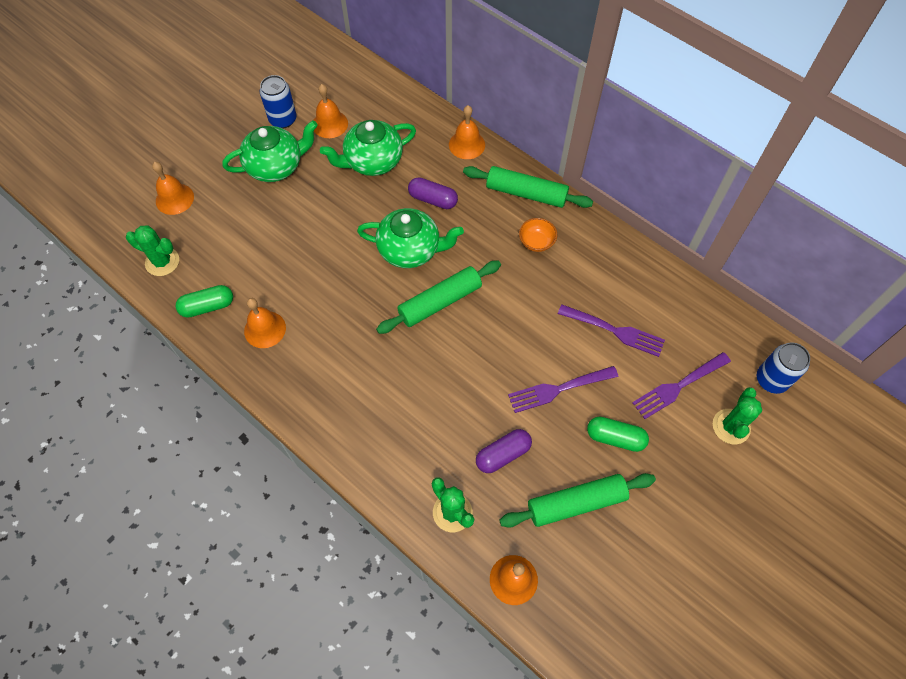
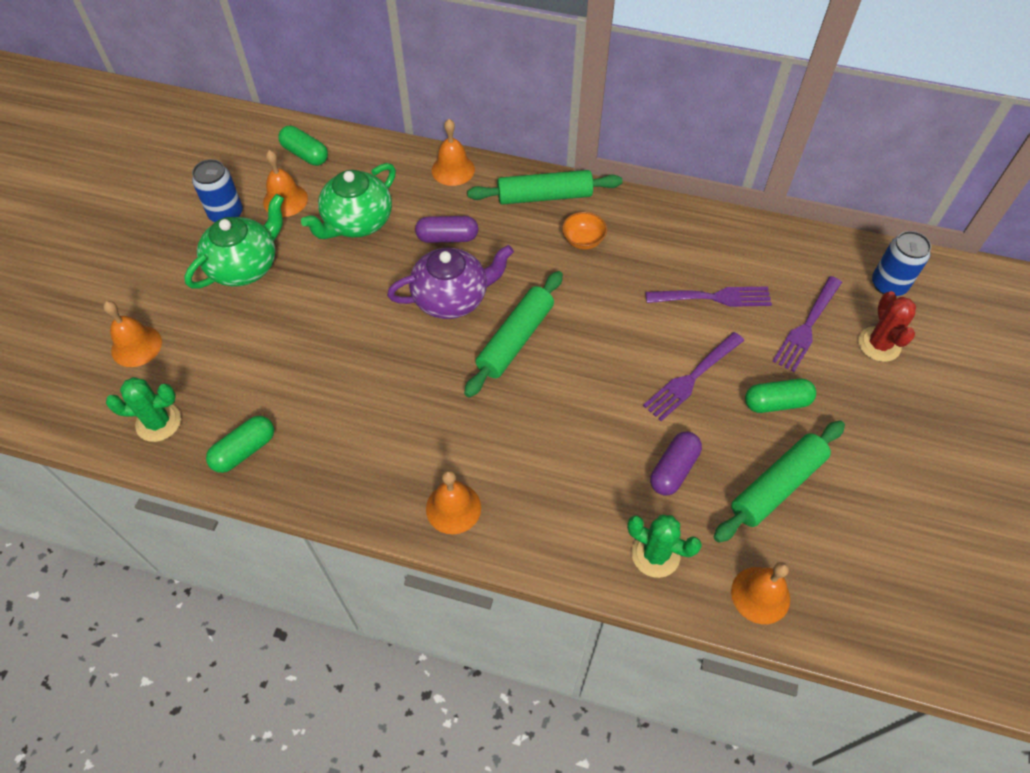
camera: 25 degrees left, 5 degrees down
(265, 329) = (329, 448): orange bell -> orange bell (453, 508)
(363, 91) = (305, 154): none -> green capsule
(410, 250) = (452, 298): green teapot -> purple teapot
(731, 426) = (879, 344): green cactus -> red cactus

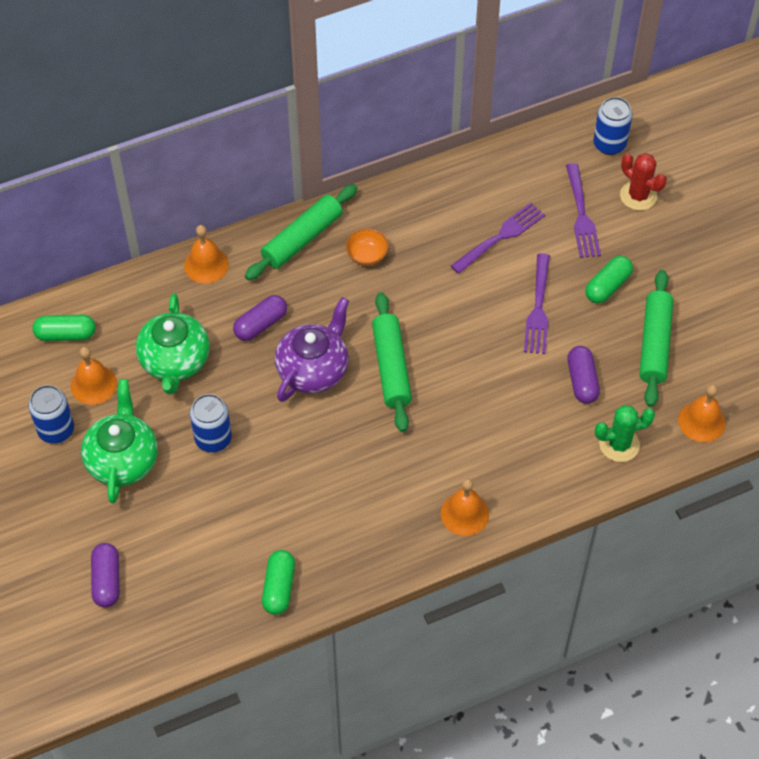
camera: 40 degrees left, 0 degrees up
(136, 346) = (107, 580): orange bell -> purple capsule
(158, 422) = (192, 618): green cactus -> none
(323, 297) = (213, 439): none -> blue can

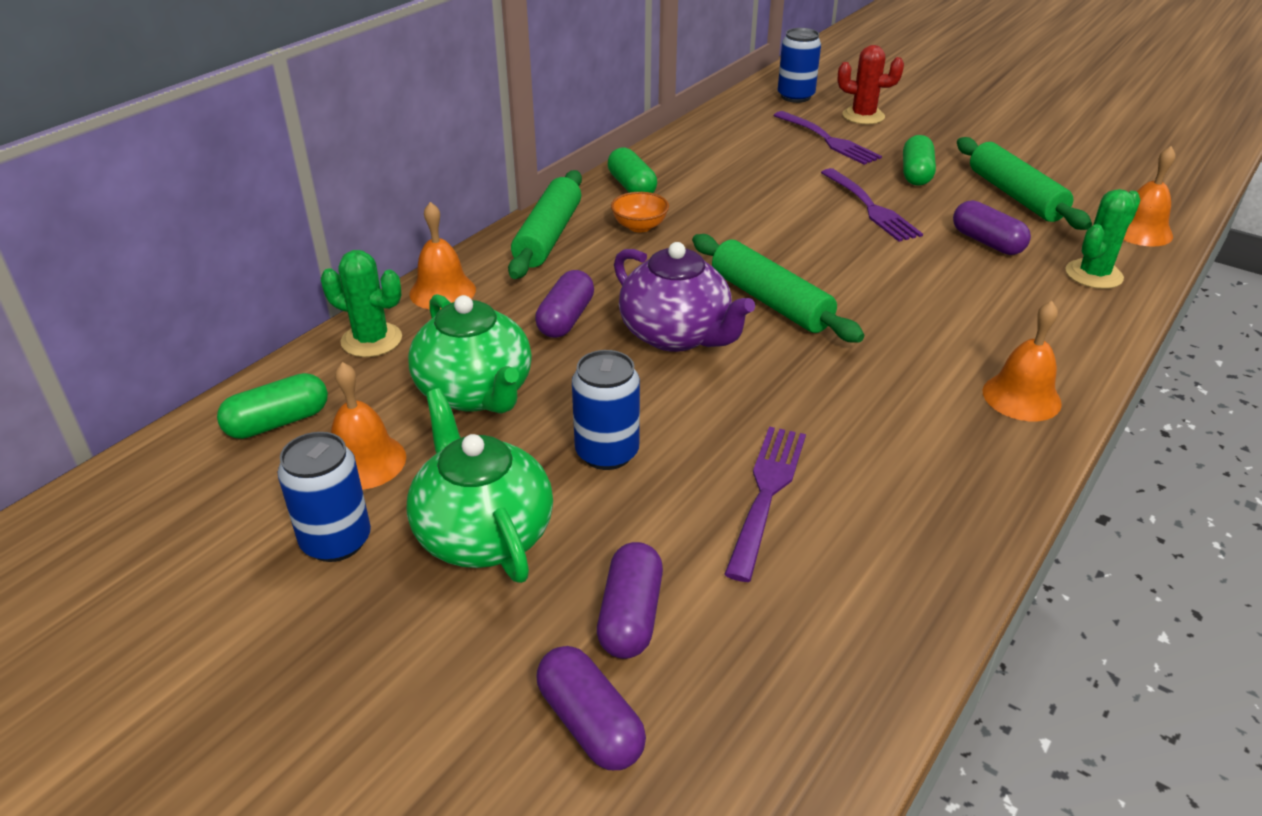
camera: 30 degrees left, 20 degrees down
(144, 290) = (371, 340): none -> green cactus
(157, 539) = (630, 616): none -> purple capsule
(279, 587) = (886, 591): green capsule -> green capsule (631, 187)
(313, 369) = (676, 335): purple teapot -> purple teapot turned 135 degrees clockwise
(500, 237) = (768, 174): purple fork -> purple fork (766, 495)

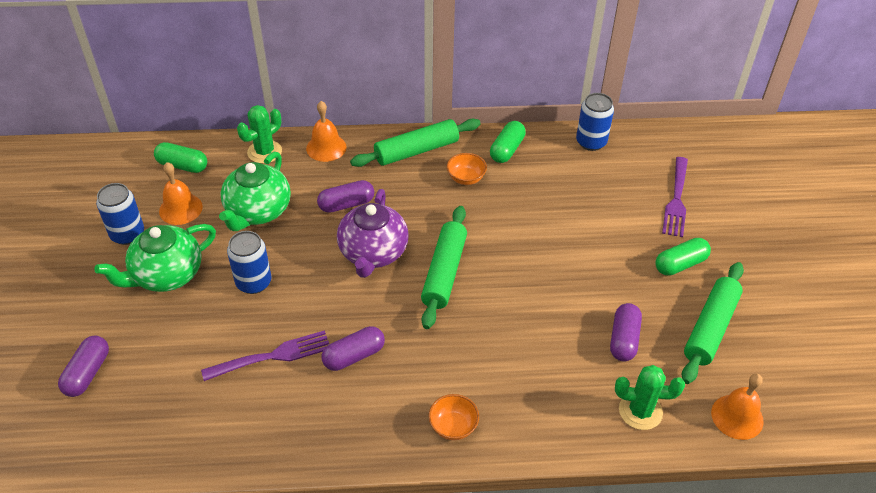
camera: 50 degrees right, 10 degrees up
(371, 340) = (264, 152): green cactus -> green cactus turned 60 degrees clockwise
(483, 533) = (166, 275): green teapot -> green teapot turned 150 degrees counterclockwise
(630, 616) = (154, 352): purple capsule -> purple capsule (354, 356)
(795, 96) = (723, 152): blue can -> blue can (591, 142)
(863, 116) = (736, 199): red cactus -> none
(870, 207) = (605, 263): purple fork -> none
(1021, 397) = (453, 426): orange bell -> orange bowl

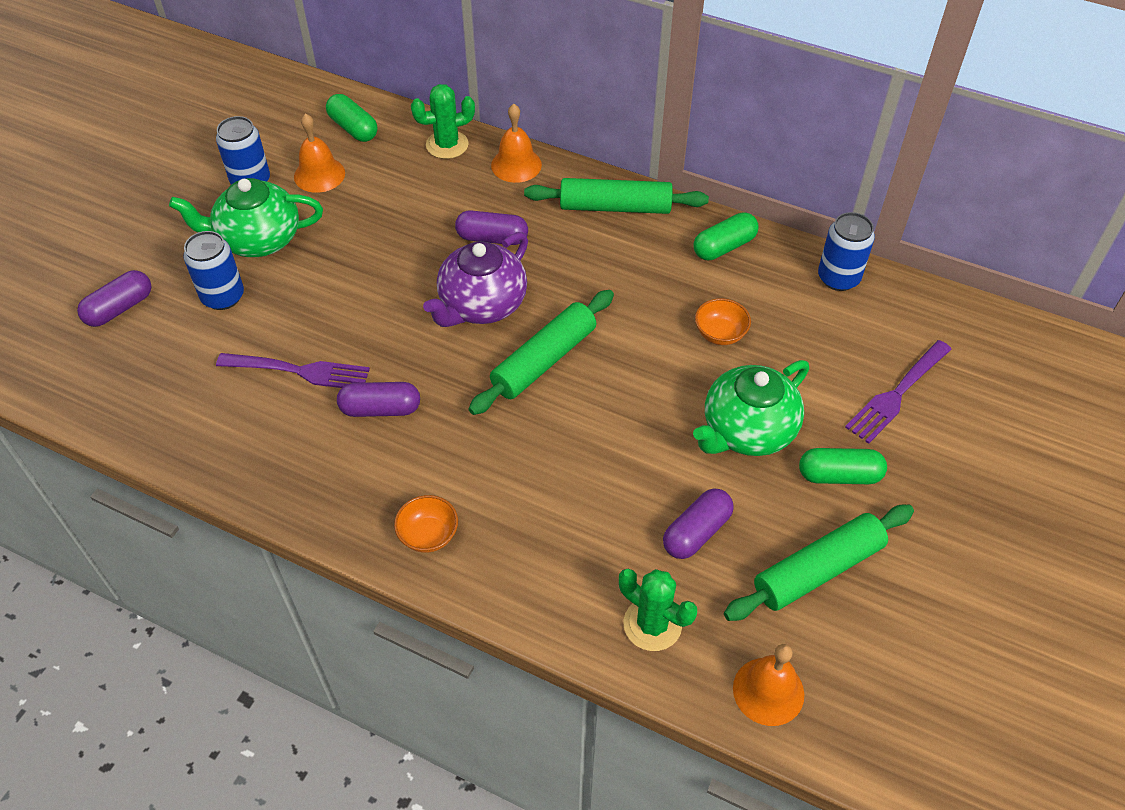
camera: 30 degrees right, 5 degrees up
(254, 282) = (336, 284): blue can -> blue can (223, 297)
(258, 211) = (394, 208): green teapot -> green teapot (747, 431)
(466, 178) = (649, 262): orange bowl -> orange bowl (720, 334)

